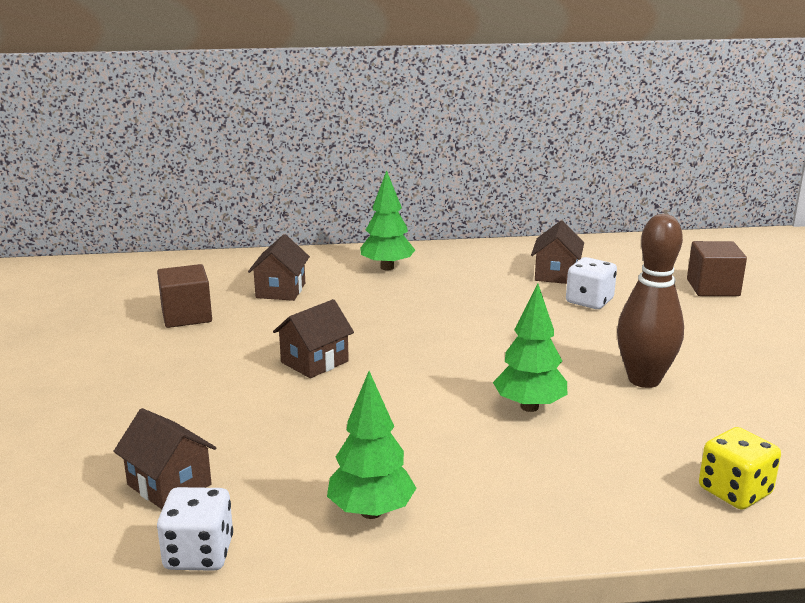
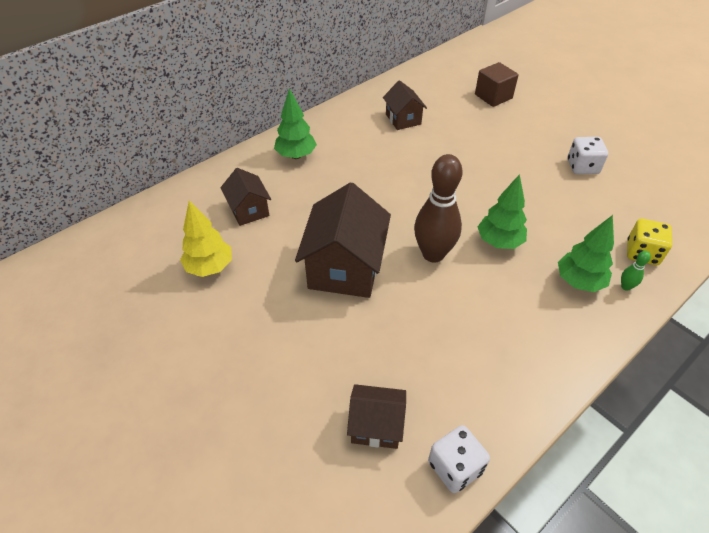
camera: 35 degrees left, 25 degrees up
(186, 316) = (210, 267): brown cube -> yellow tree
(314, 362) = (345, 267): brown house -> brown house, size x1.81
(371, 512) = (506, 372): green tree -> green tree (579, 282)
(589, 301) = (443, 136): white dice -> white dice (582, 167)
(644, 380) = (531, 190): brown bowling pin -> brown bowling pin (433, 254)
(657, 511) = (625, 287): none -> green bowling pin

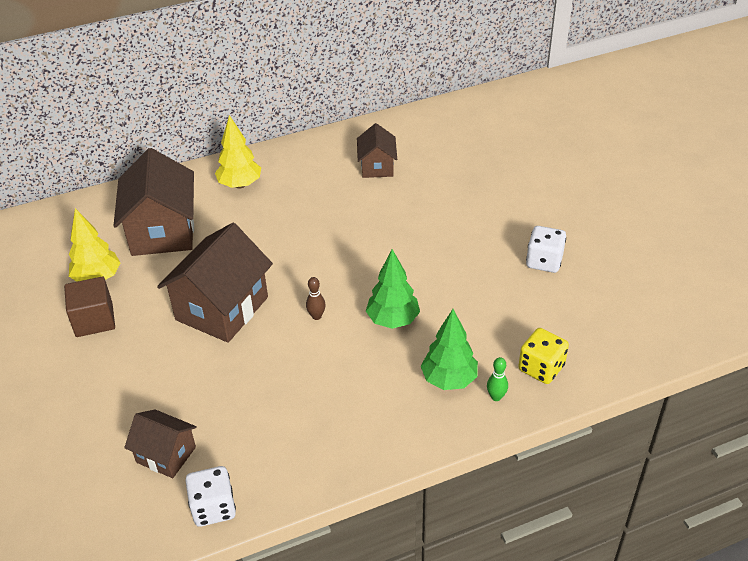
camera: 20 degrees right, 5 degrees down
(249, 210) = (163, 231): brown house -> brown house, size x1.81
(296, 155) = (240, 185): green tree -> yellow tree
(433, 254) = (316, 316): brown bowling pin -> brown bowling pin, size x0.41
(493, 96) = (498, 159): brown cube -> brown cube (94, 320)

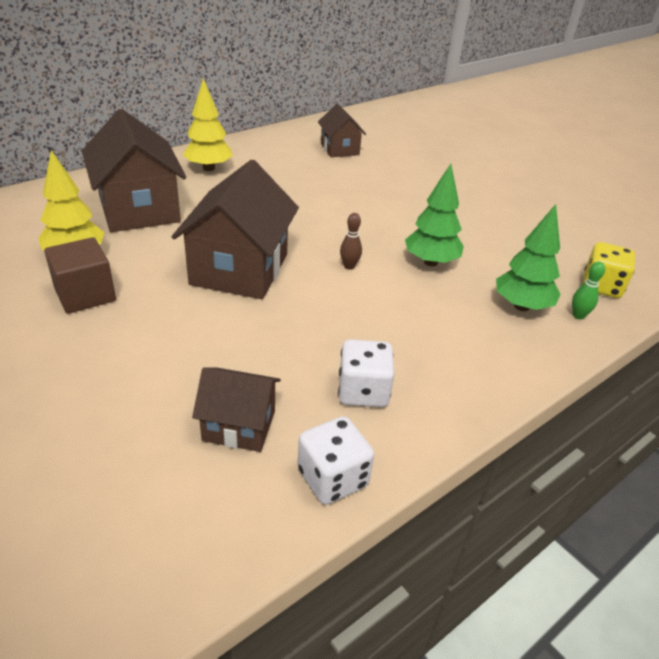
camera: 20 degrees left, 5 degrees down
(544, 261) = (539, 205): white dice -> white dice (363, 391)

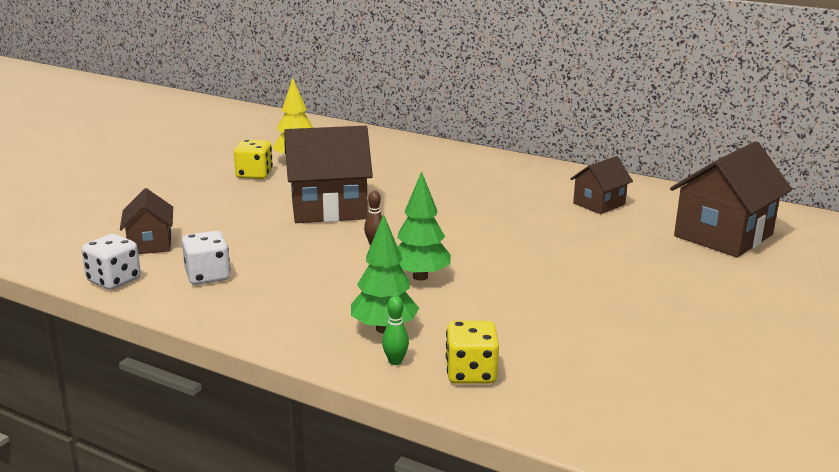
camera: 70 degrees right, 15 degrees down
(85, 294) = (254, 174): brown cube -> yellow dice
(139, 209) = (377, 161): brown house -> brown house (723, 235)
(209, 168) = (474, 166): yellow tree -> none

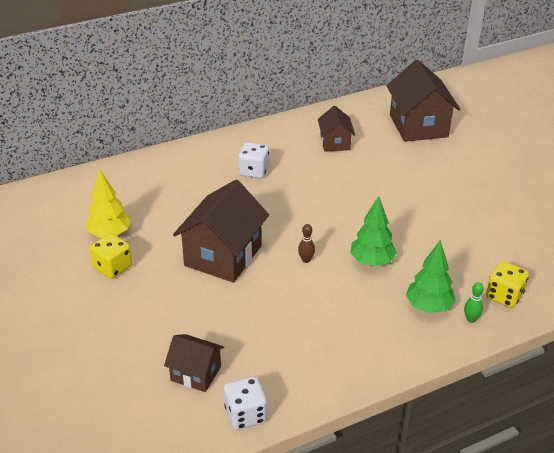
camera: 55 degrees left, 15 degrees up
(207, 276) = (283, 360): white dice -> white dice (254, 171)

